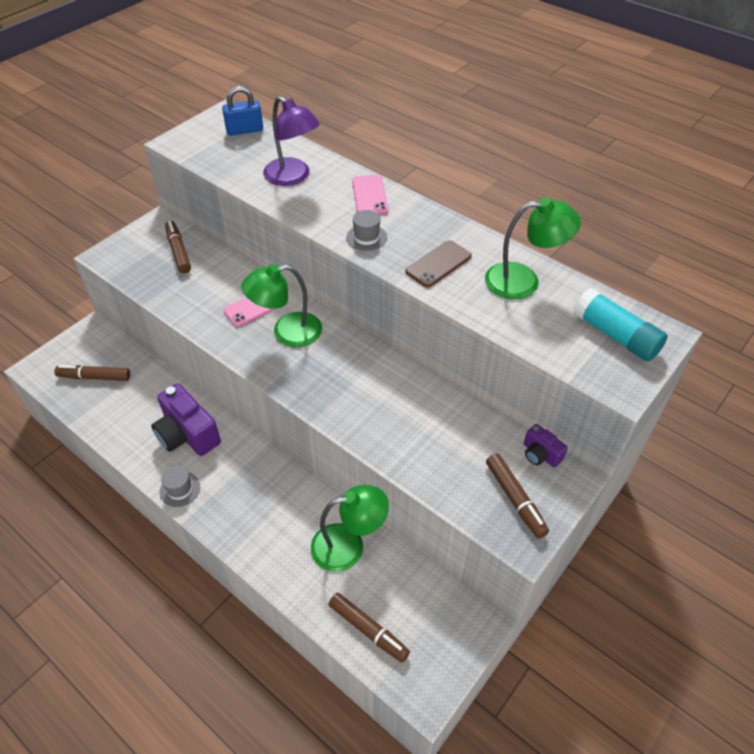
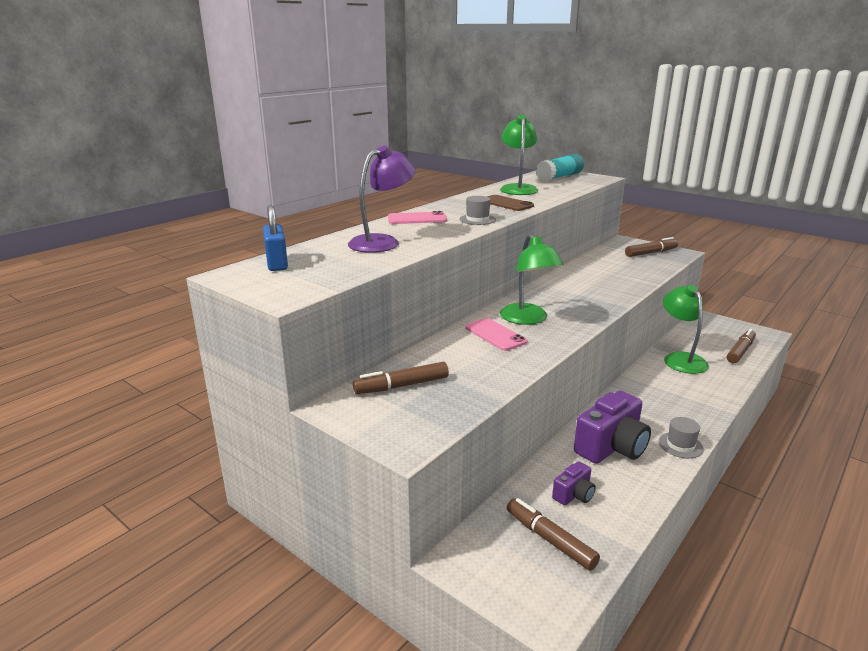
camera: 90 degrees left, 25 degrees down
(94, 377) = (550, 540): brown marker -> brown marker turned 135 degrees clockwise
(540, 454) = (611, 246): purple camera -> purple camera (574, 495)

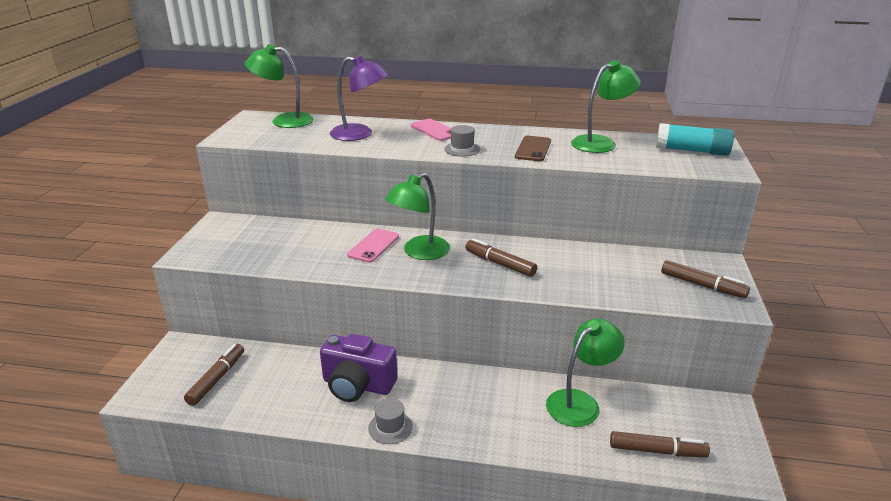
camera: 60 degrees right, 5 degrees up
(277, 263) = (284, 121): blue padlock -> green lamp
(402, 386) = (261, 233): brown marker -> brown marker (500, 264)
(574, 495) = (276, 379): purple camera -> none

